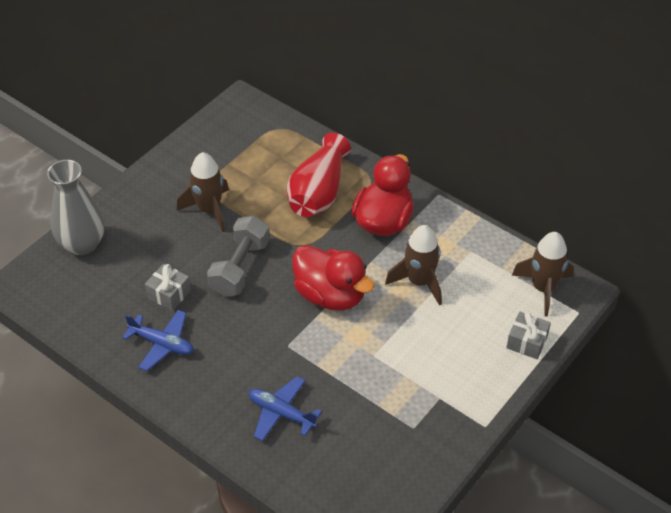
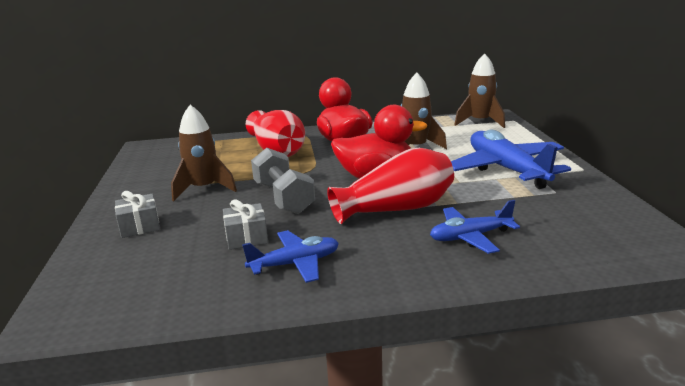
camera: 45 degrees left, 25 degrees down
(82, 244) = (99, 258): grey vase -> none
(285, 345) = (396, 209): none -> red vase
(431, 372) = (506, 169): none -> blue plane
(527, 342) = (519, 137): grey gift -> grey gift (140, 226)

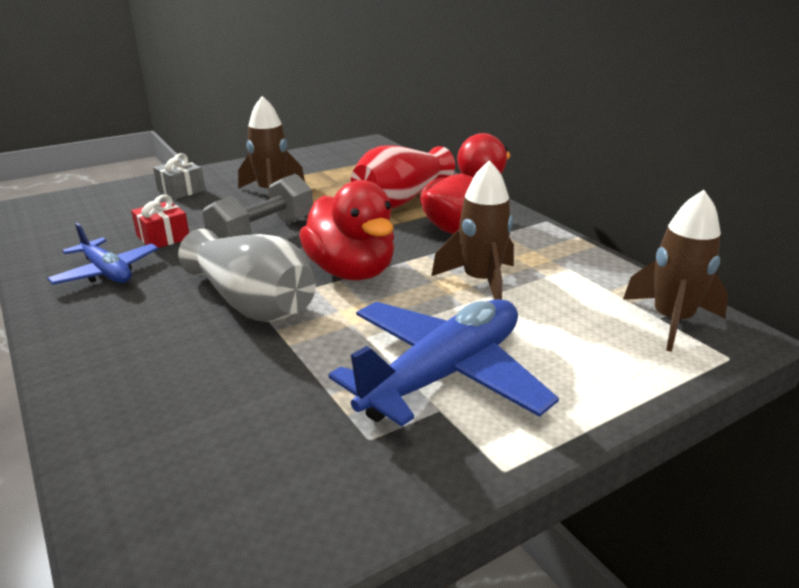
camera: 65 degrees right, 5 degrees up
(246, 237) = (163, 237): grey gift -> red gift
(396, 209) = (252, 303): red vase -> grey vase
(470, 237) = (178, 369): blue plane -> none

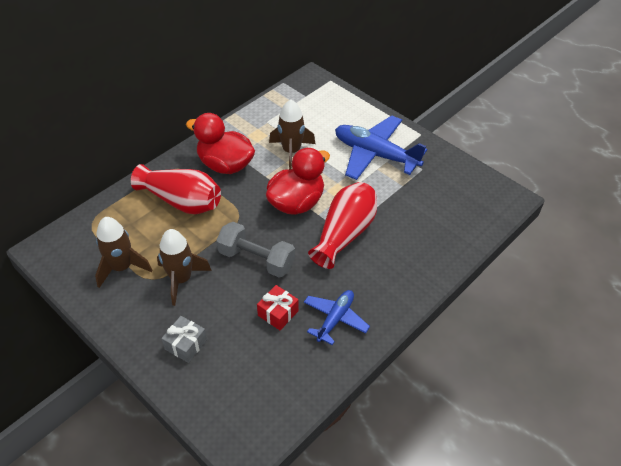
camera: 105 degrees left, 20 degrees up
(252, 303) = (344, 234): grey vase -> red vase
(671, 321) = (307, 92): brown rocket -> brown rocket (122, 267)

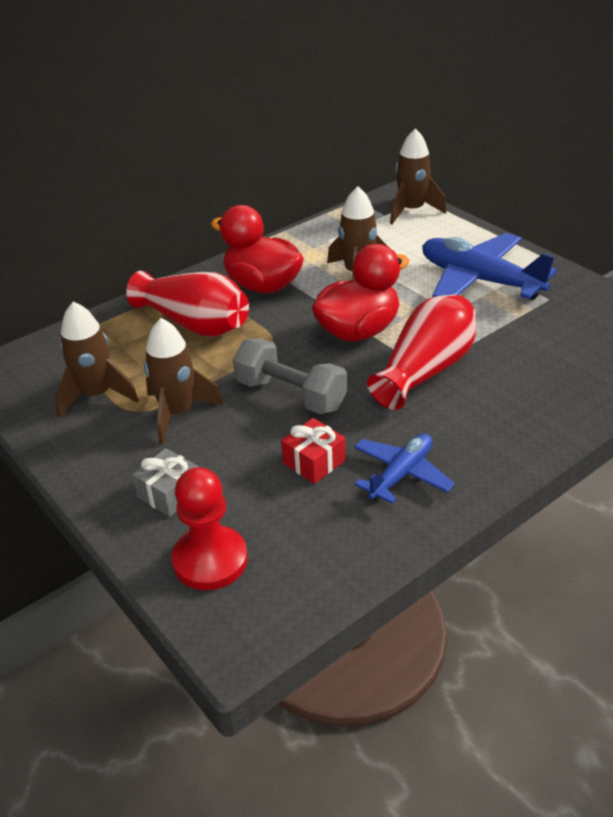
camera: 10 degrees right, 10 degrees down
(220, 393) = (210, 560): none -> red pawn
(324, 92) = (411, 211): none -> brown rocket

